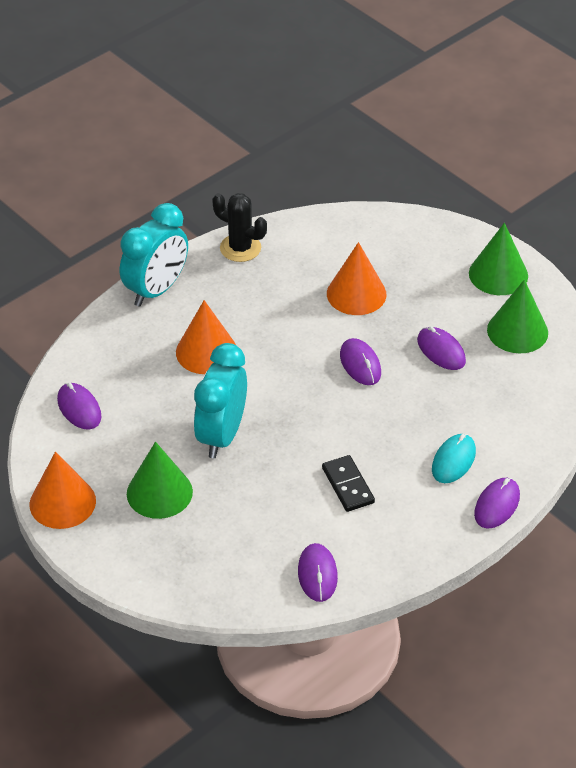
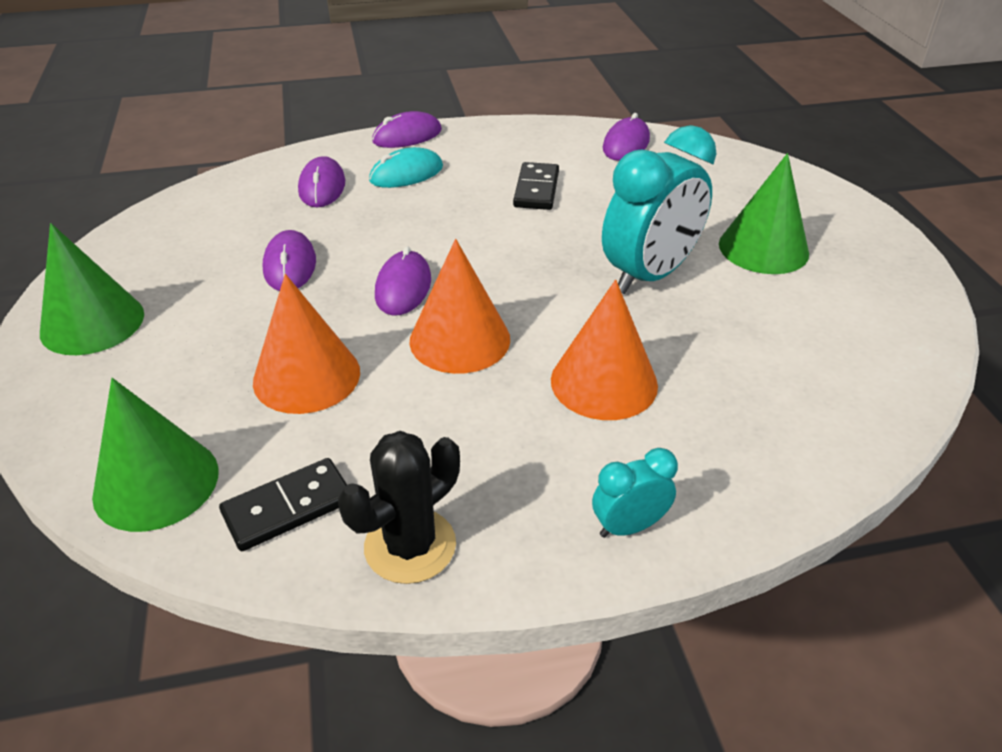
camera: 150 degrees left, 5 degrees down
(62, 502) = (900, 277): orange cone -> orange cone (460, 339)
(79, 408) = (849, 376): purple mouse -> purple mouse (322, 187)
(156, 290) = (629, 526): turquoise clock -> turquoise clock, size x0.49
(240, 248) = (410, 546): black cactus -> black cactus turned 75 degrees clockwise
(302, 241) = (288, 507): none -> black domino
(517, 331) = (176, 253): green cone -> green cone (156, 482)

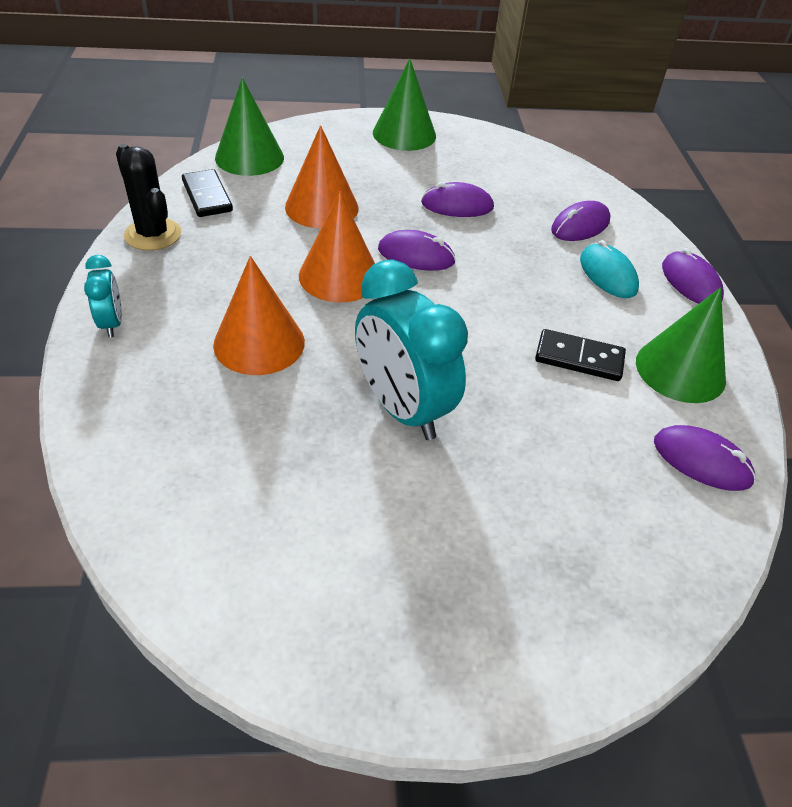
camera: 95 degrees right, 5 degrees up
(322, 187) = (580, 226): purple mouse -> purple mouse turned 45 degrees counterclockwise
(763, 248) = (438, 527): green cone -> green cone (680, 370)

